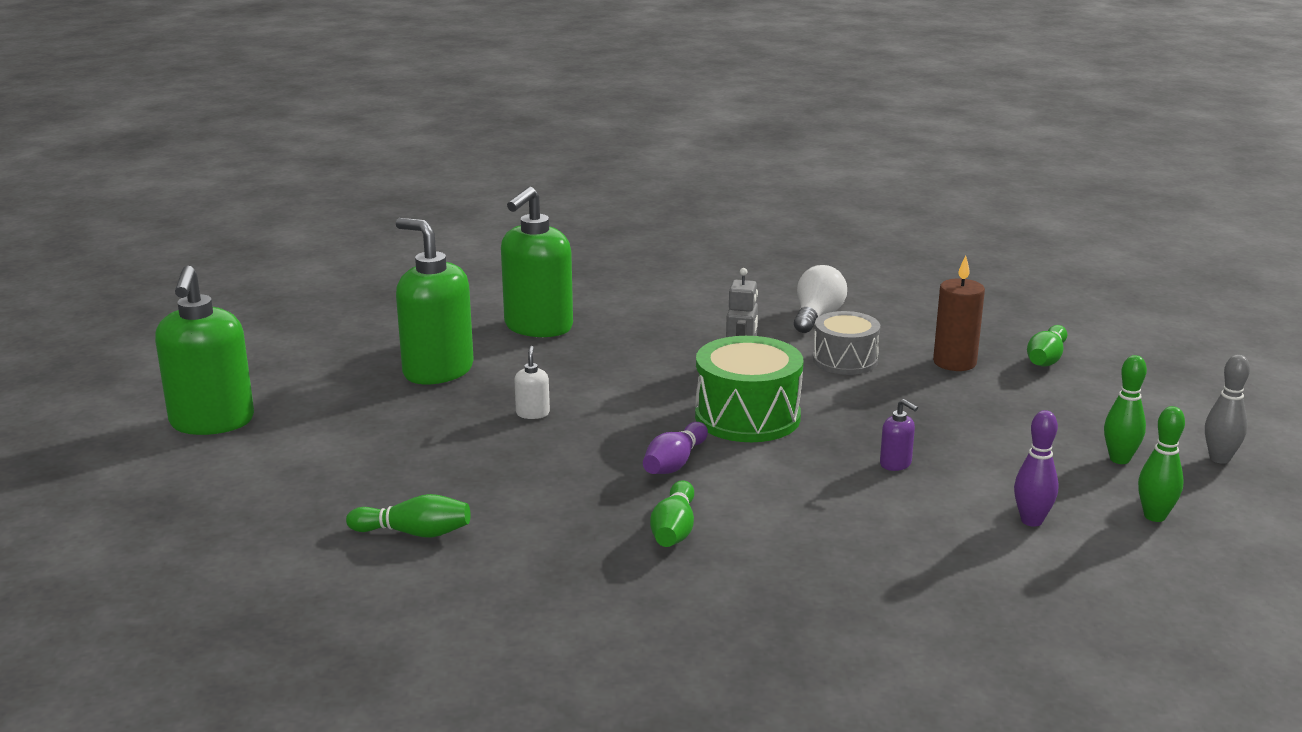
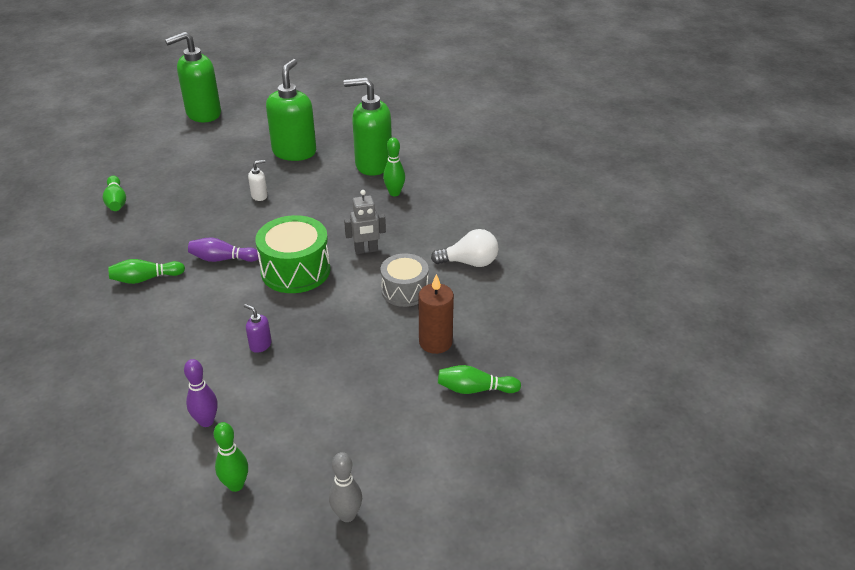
camera: 65 degrees right, 15 degrees up
(895, 464) = (260, 345): purple soap dispenser -> purple soap dispenser turned 105 degrees clockwise
(1119, 459) = (318, 455): green bowling pin -> green bowling pin (394, 193)

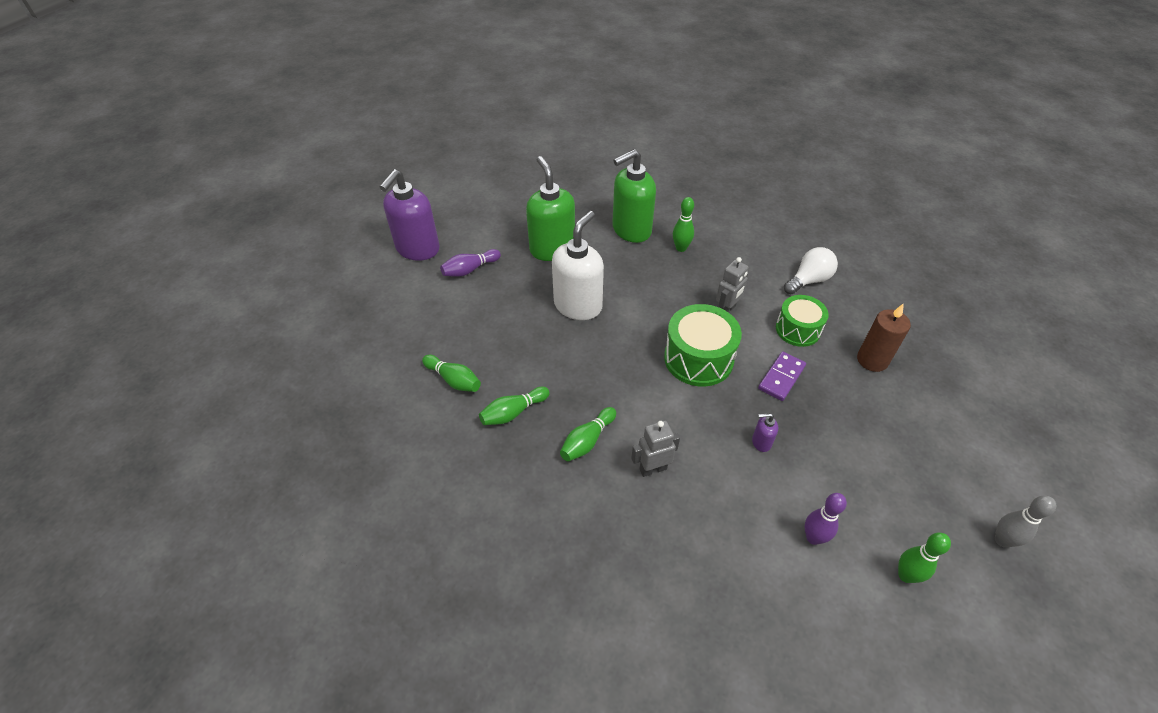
camera: 35 degrees left, 10 degrees up
(162, 318) = (653, 469): none -> grey robot
(203, 114) = (417, 249): green soap dispenser -> purple soap dispenser
(222, 259) = (627, 382): purple bowling pin -> purple bowling pin (470, 270)
(259, 196) = (578, 305): white soap dispenser -> white soap dispenser, size x2.44
(340, 314) = (781, 377): none -> purple domino
(405, 291) = (798, 329): grey drum -> green drum
(475, 389) = (943, 382): green bowling pin -> green bowling pin (513, 412)

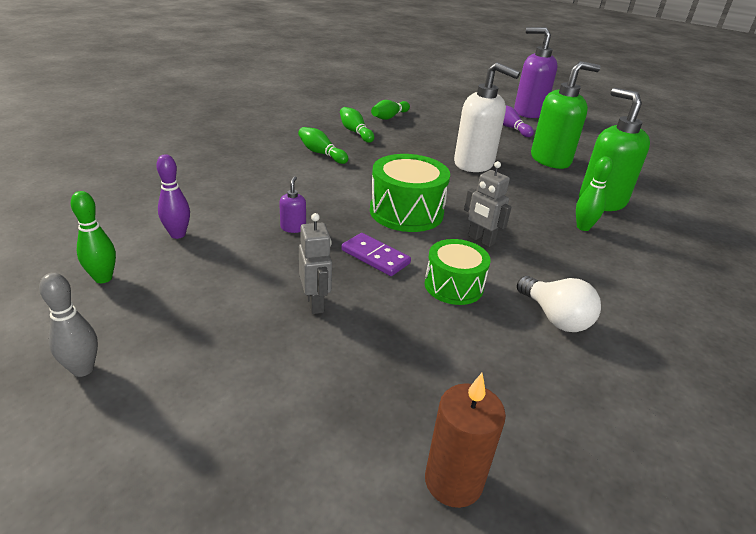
camera: 90 degrees right, 15 degrees down
(653, 469) = (285, 174): grey robot -> grey robot (315, 303)
(872, 360) = (398, 339): brown candle -> brown candle (453, 481)

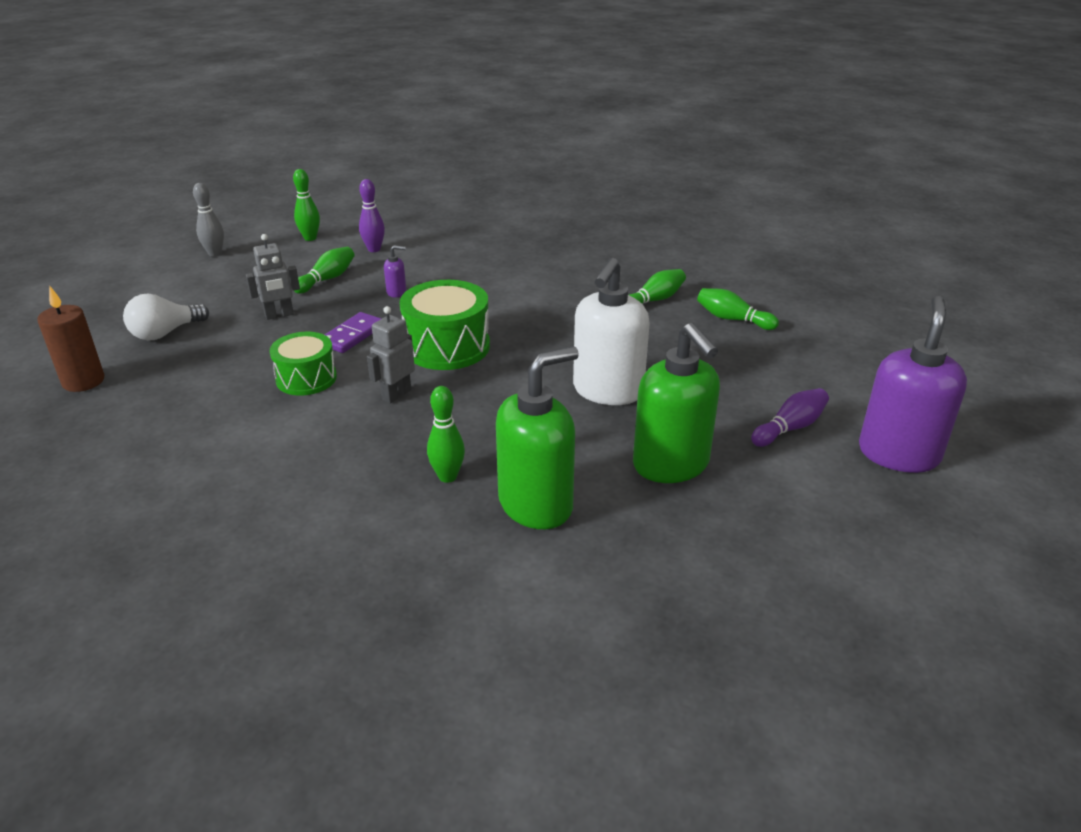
camera: 85 degrees right, 0 degrees up
(321, 153) = (572, 287): green bowling pin -> green bowling pin (327, 279)
(555, 317) = (253, 437): white light bulb -> white light bulb (165, 333)

